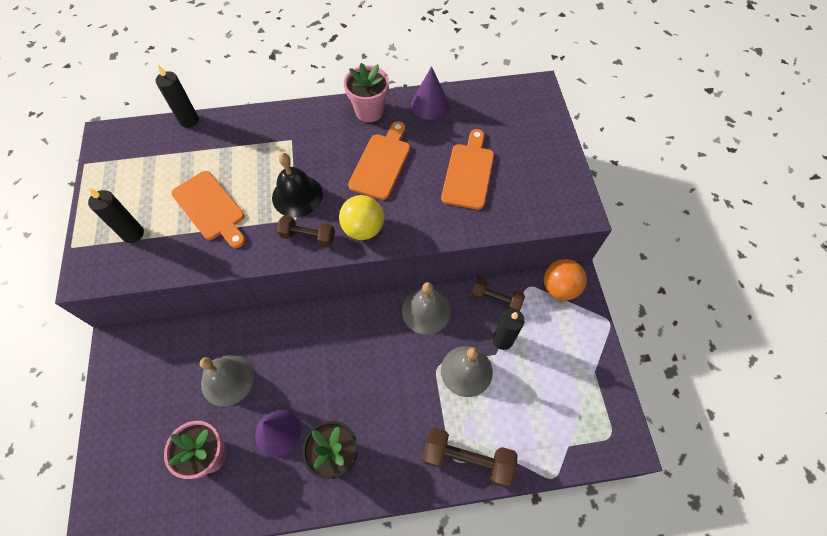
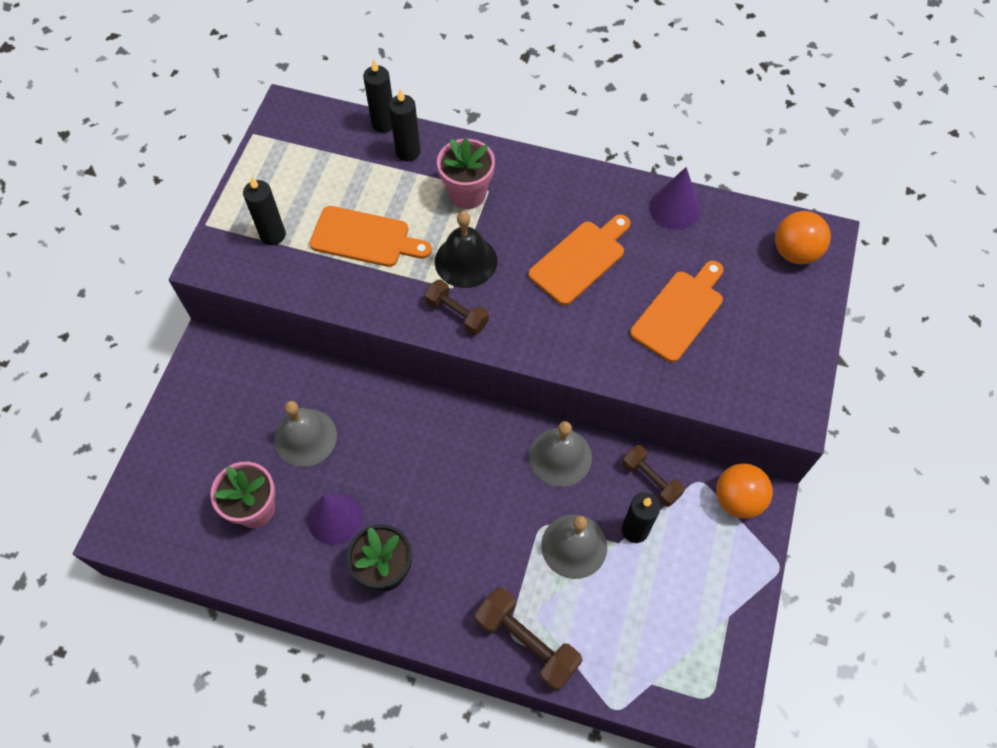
camera: 25 degrees right, 0 degrees up
(210, 208) = (365, 238): orange cutting board -> orange cutting board turned 60 degrees counterclockwise
(217, 134) = (408, 152): none -> black candle
(363, 229) = (522, 330): yellow ball -> none
(369, 111) = (596, 189): pink flower pot -> pink flower pot (467, 194)
(524, 104) = (795, 252): none -> orange ball

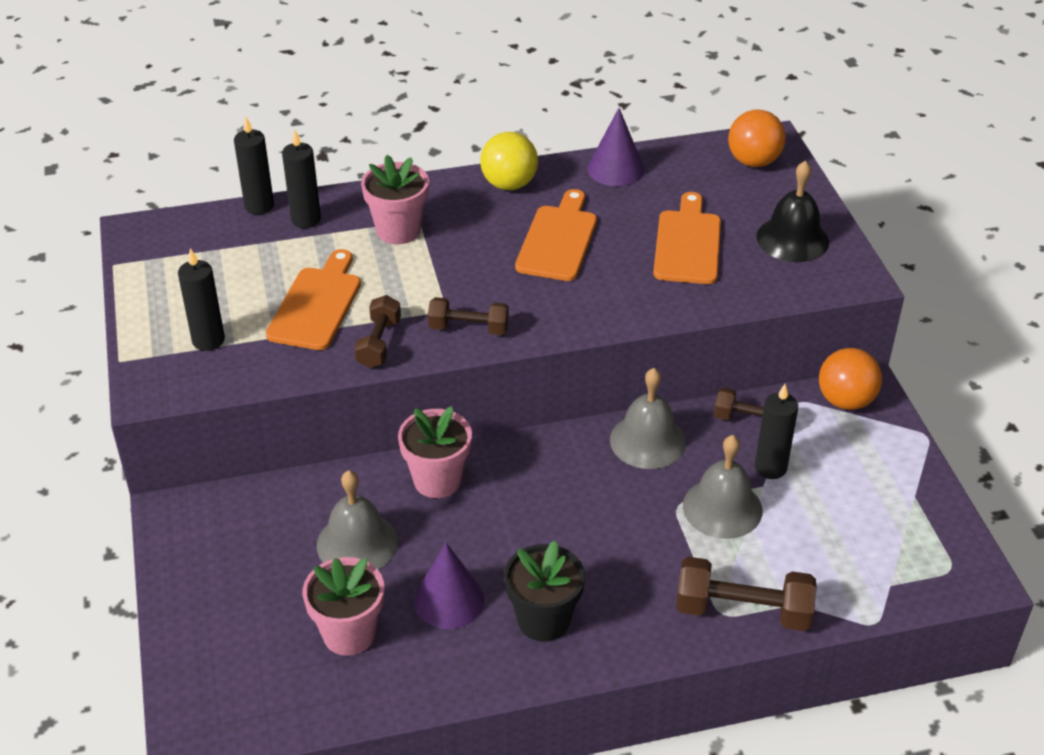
camera: 30 degrees left, 20 degrees down
(365, 238) = (317, 305): orange cutting board -> orange cutting board turned 60 degrees counterclockwise
(385, 296) = (379, 343): none -> brown dumbbell
(390, 412) = (437, 480): none -> pink flower pot
(466, 261) = (442, 283): black bell -> black bell (792, 239)
(580, 186) = (509, 184): none -> yellow ball

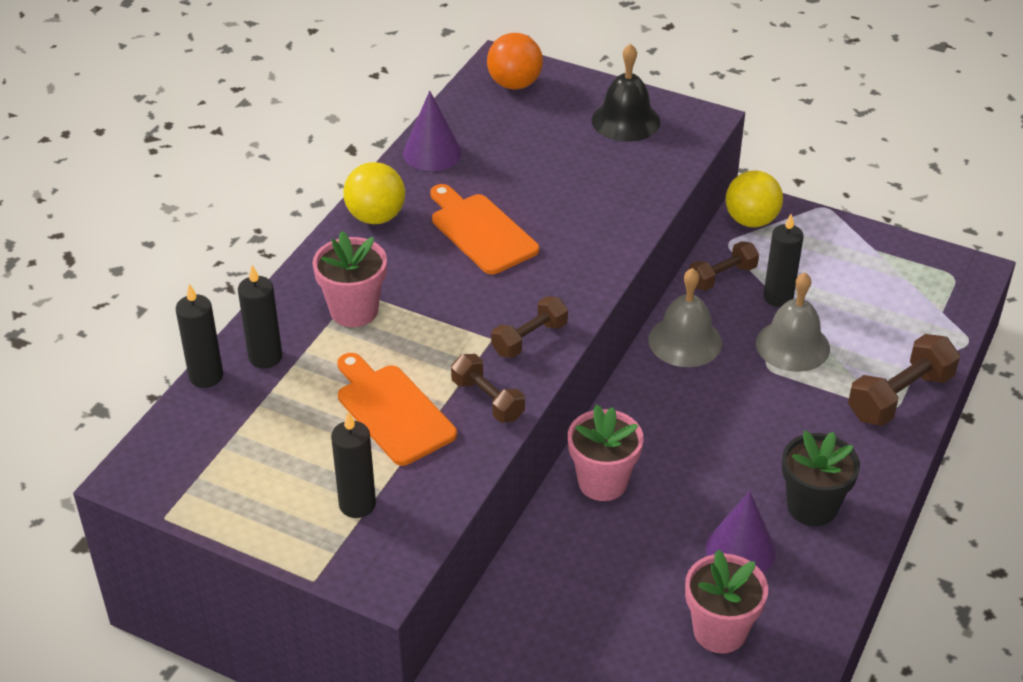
camera: 50 degrees left, 0 degrees up
(357, 543) = (623, 571): grey bell -> none
(688, 244) = (569, 171): orange cutting board -> none
(845, 401) = (751, 221): orange ball -> yellow ball

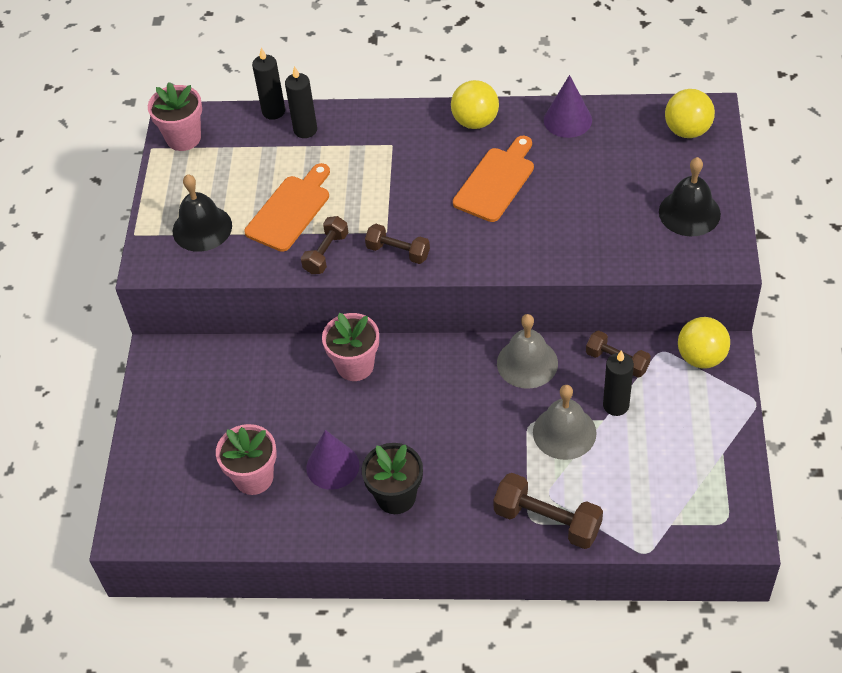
camera: 70 degrees right, 10 degrees up
(354, 310) = (373, 152): pink flower pot -> pink flower pot (183, 138)
(357, 504) = (202, 228): black candle -> black bell
(514, 84) = (687, 130): orange ball -> yellow ball

